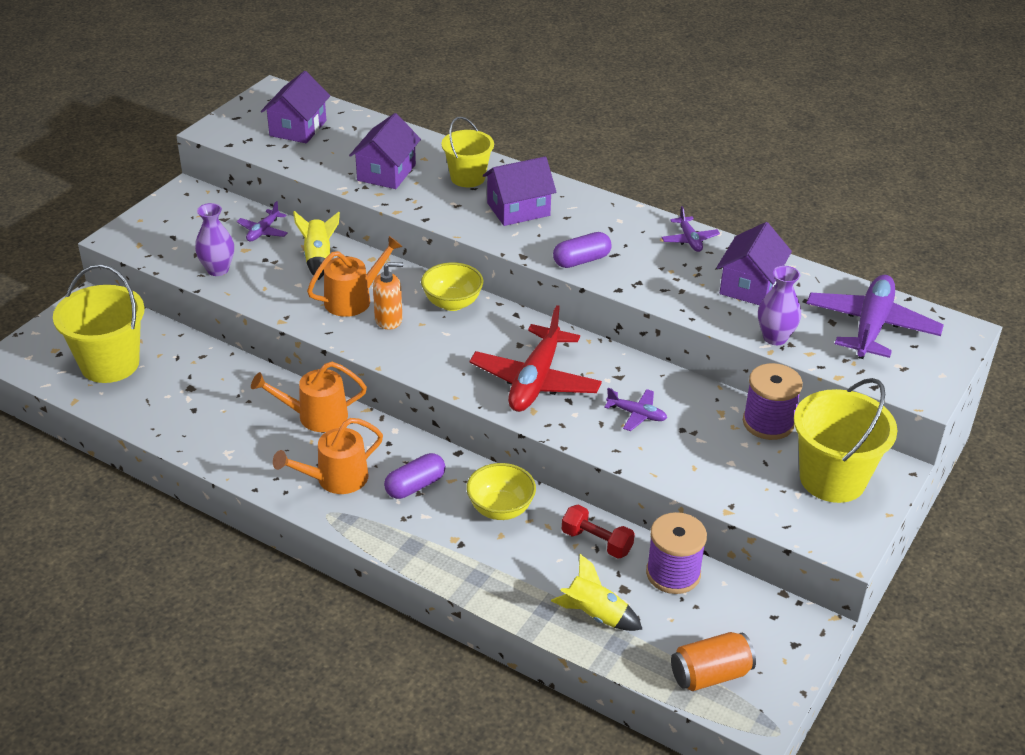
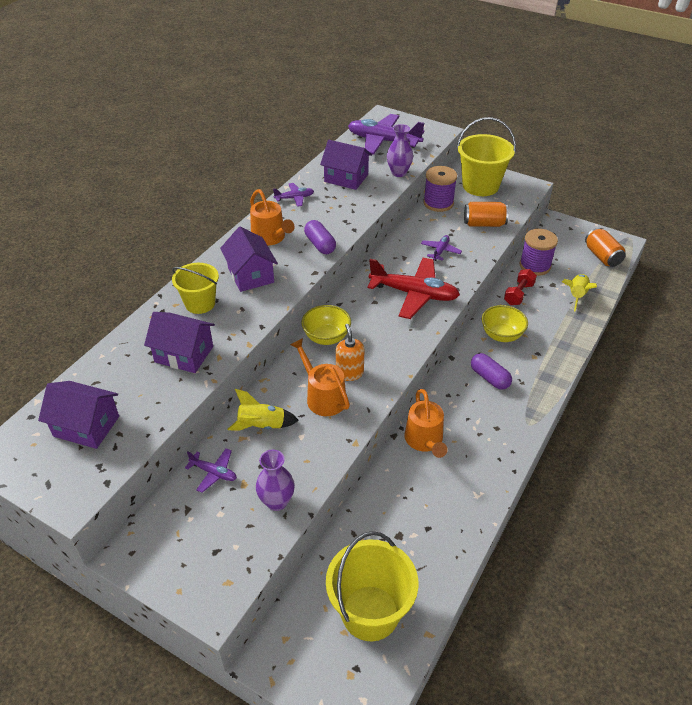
camera: 90 degrees left, 5 degrees up
(336, 479) = (492, 422): orange watering can -> orange watering can (270, 238)
(715, 470) = (484, 224): none -> orange can

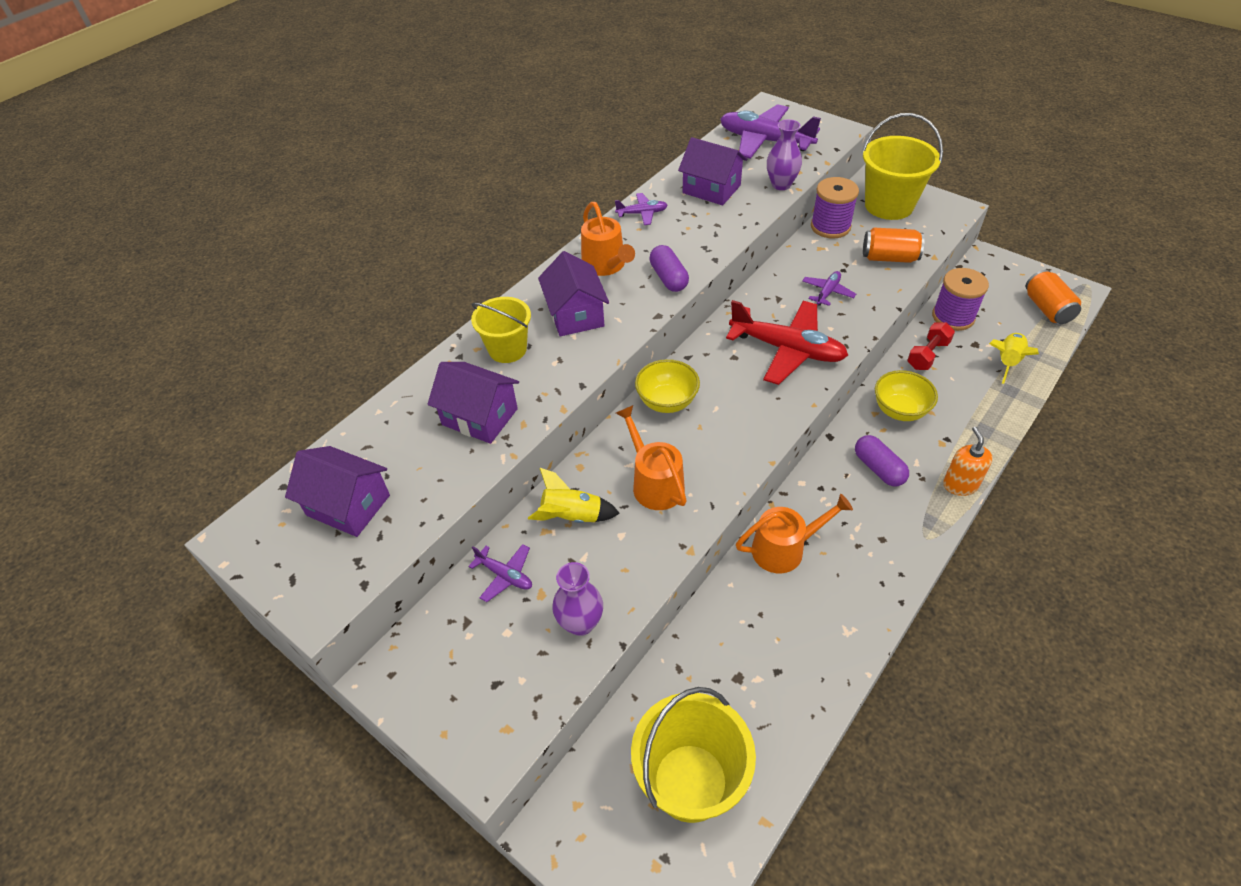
camera: 10 degrees right, 5 degrees up
(349, 373) = (692, 453): orange soap dispenser -> orange soap dispenser (960, 485)
(425, 440) = (784, 549): orange watering can -> orange watering can turned 105 degrees counterclockwise

